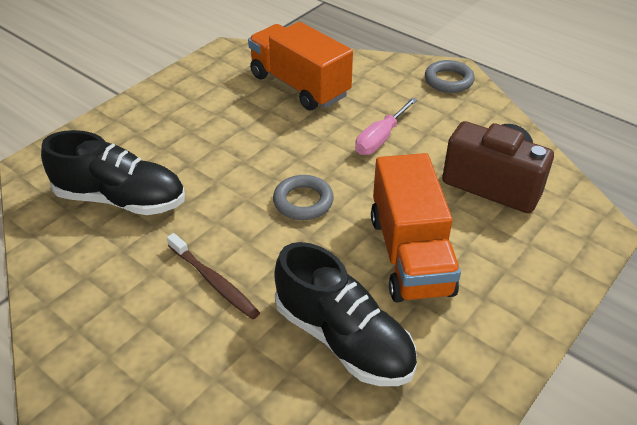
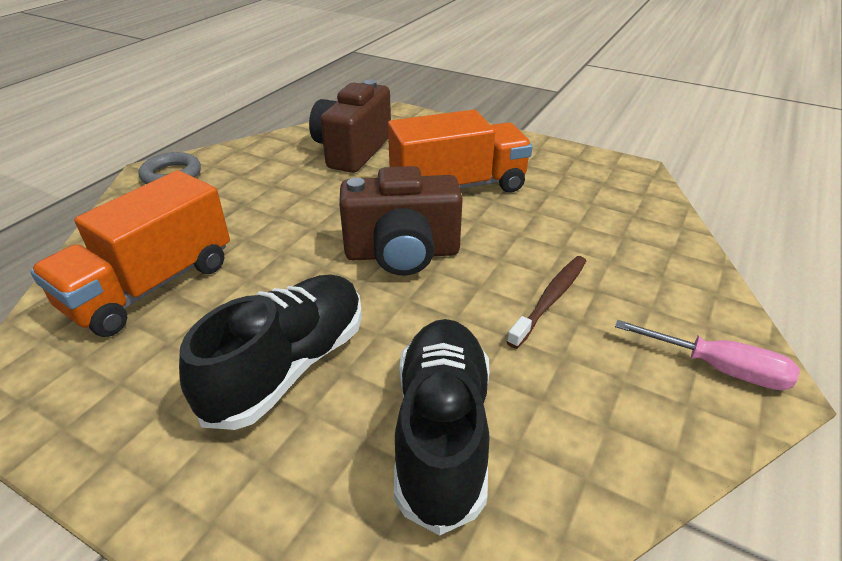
camera: 100 degrees left, 5 degrees down
(303, 201) = (402, 253): grey ring -> brown camera
(343, 339) = (571, 212): black shoe -> black shoe (289, 366)
(380, 138) = (282, 211): pink screwdriver -> pink screwdriver (718, 368)

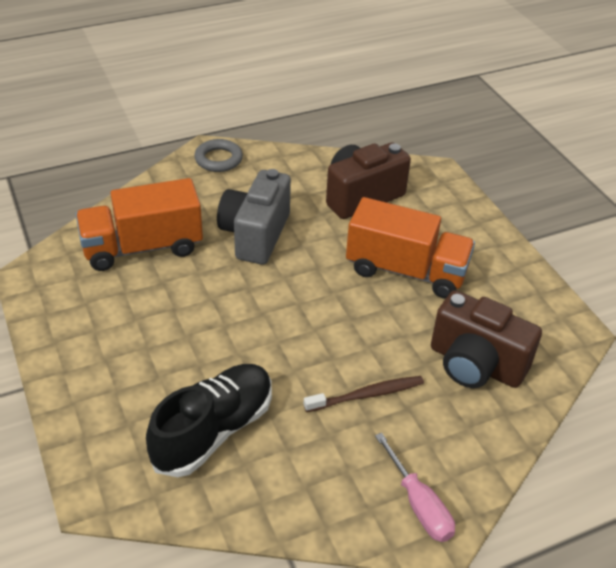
camera: 35 degrees right, 5 degrees up
(280, 219) = (255, 235): none -> grey camera
(289, 366) = (172, 344): black shoe -> none
(402, 253) = (307, 306): brown camera -> brown camera (475, 364)

